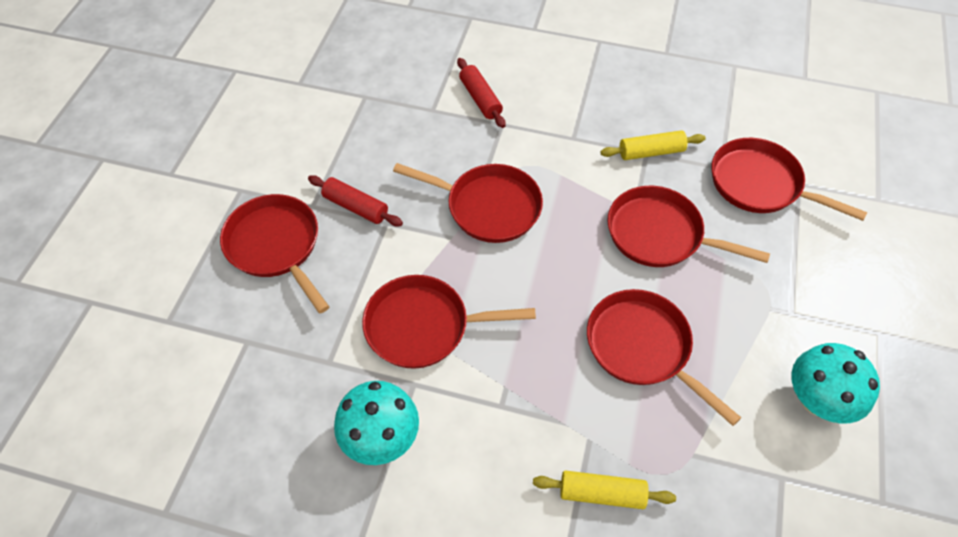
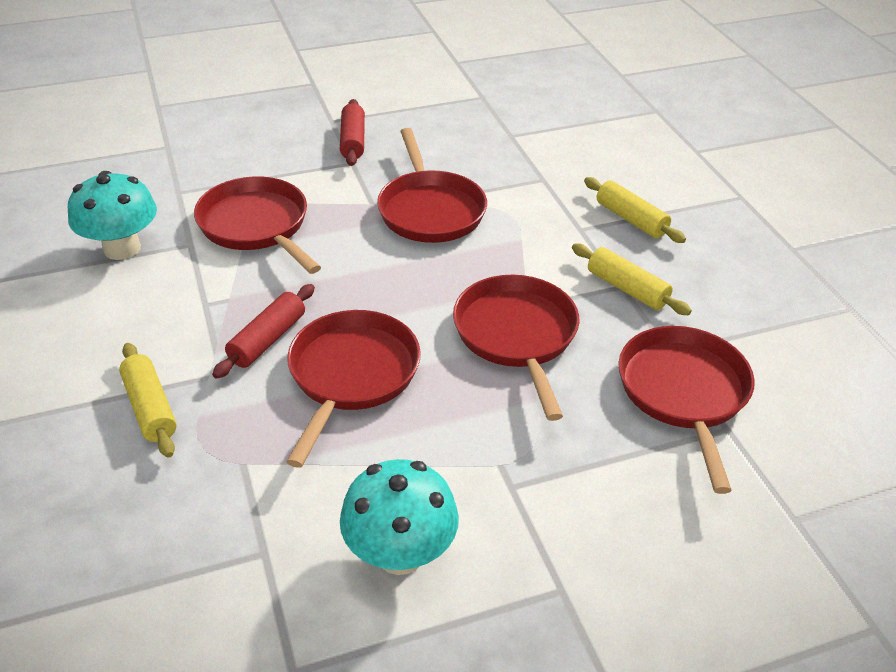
camera: 55 degrees right, 15 degrees down
(276, 246) = (272, 121): red pan -> none
(480, 99) = (559, 155): red rolling pin -> red rolling pin (267, 340)
(582, 106) = (631, 219): none -> yellow rolling pin

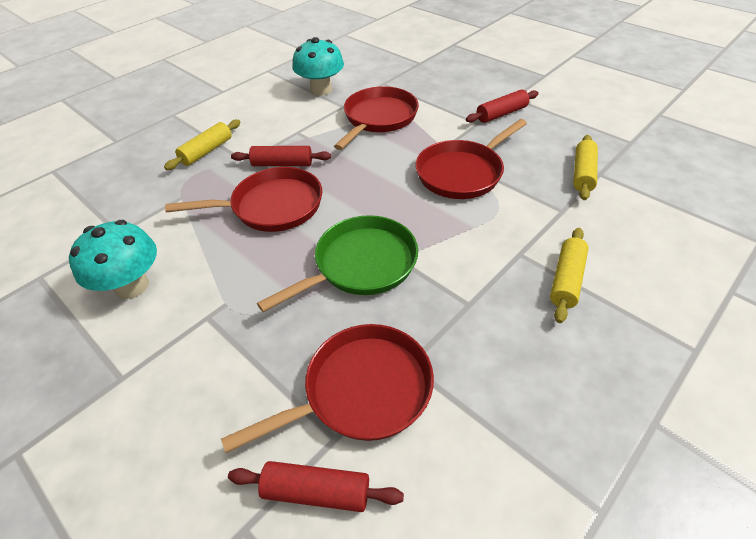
camera: 65 degrees right, 5 degrees up
(517, 336) = (360, 265): red pan -> green pan
(627, 289) = (468, 309): yellow rolling pin -> yellow rolling pin (583, 173)
(776, 458) = (316, 491): none -> red rolling pin

